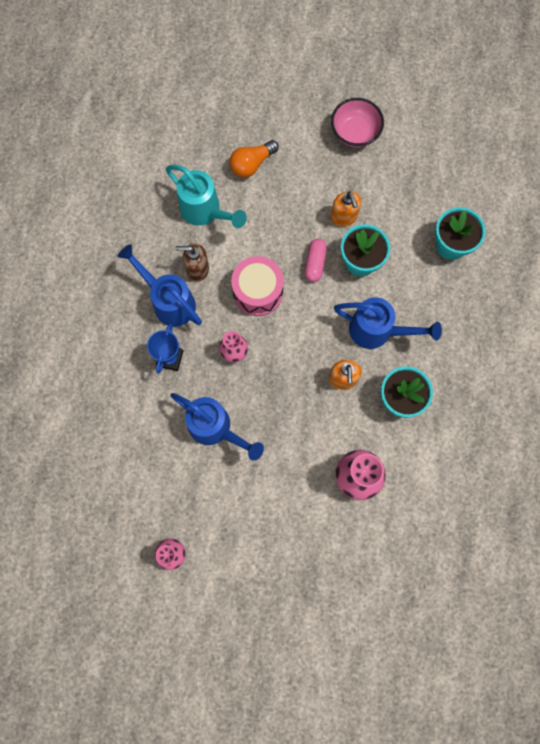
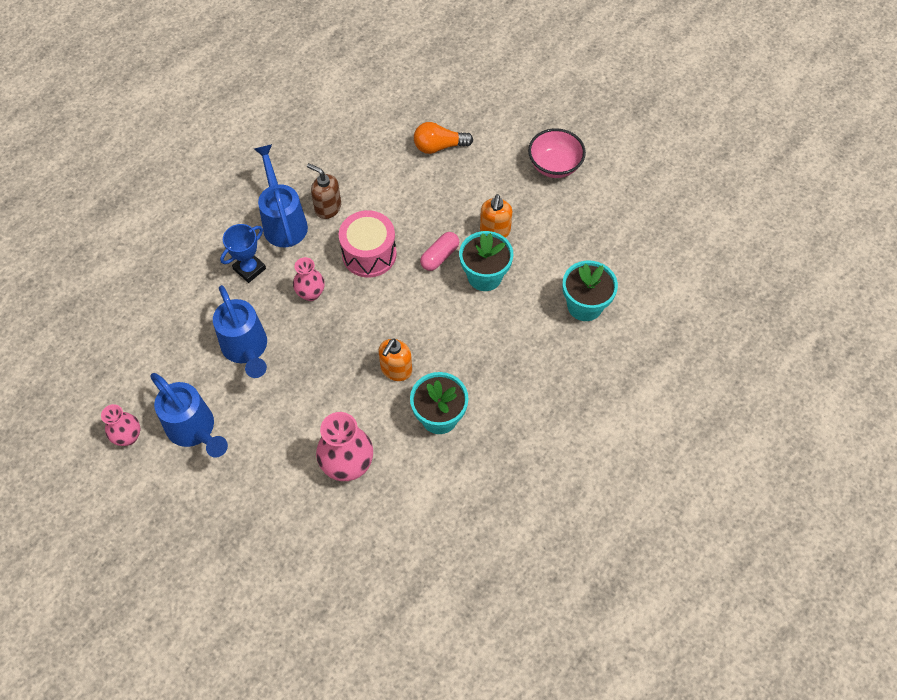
camera: 30 degrees right, 15 degrees down
(205, 212) = (369, 165): turquoise watering can -> none
(378, 331) = (459, 345): blue watering can -> blue watering can (195, 431)

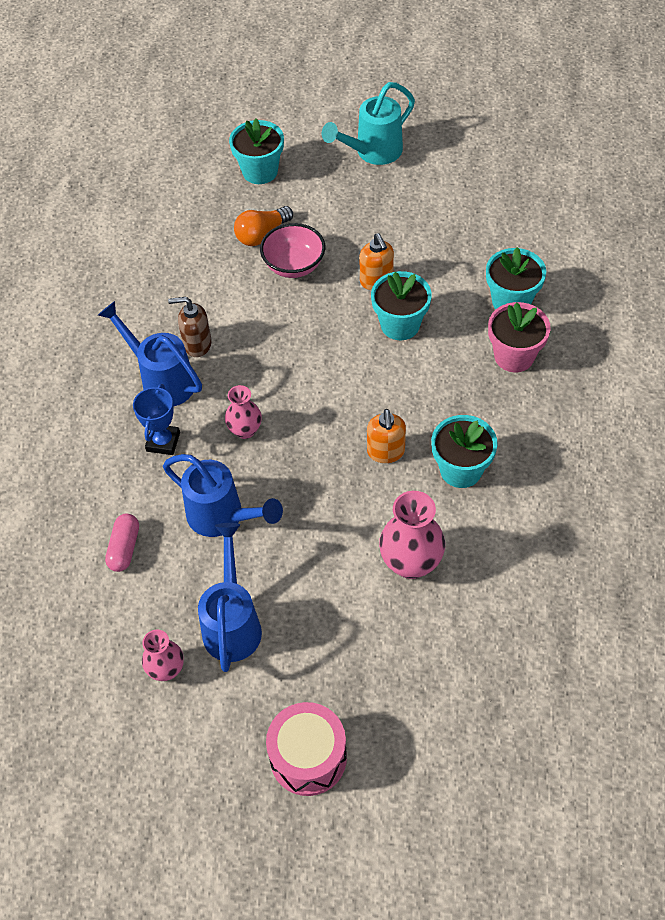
camera: 30 degrees left, 5 degrees down
(195, 431) = (232, 622): blue watering can -> blue watering can turned 105 degrees counterclockwise
(369, 254) = (273, 364): pink drum -> pink drum (308, 757)
(440, 256) = (343, 330): pink capsule -> pink capsule (124, 548)
(477, 94) = (260, 171): none -> turquoise flower pot
(551, 351) = (514, 356): none -> pink flower pot
(554, 166) = (384, 197): pink bowl -> pink bowl (294, 265)
(574, 123) = (372, 152): none -> turquoise watering can

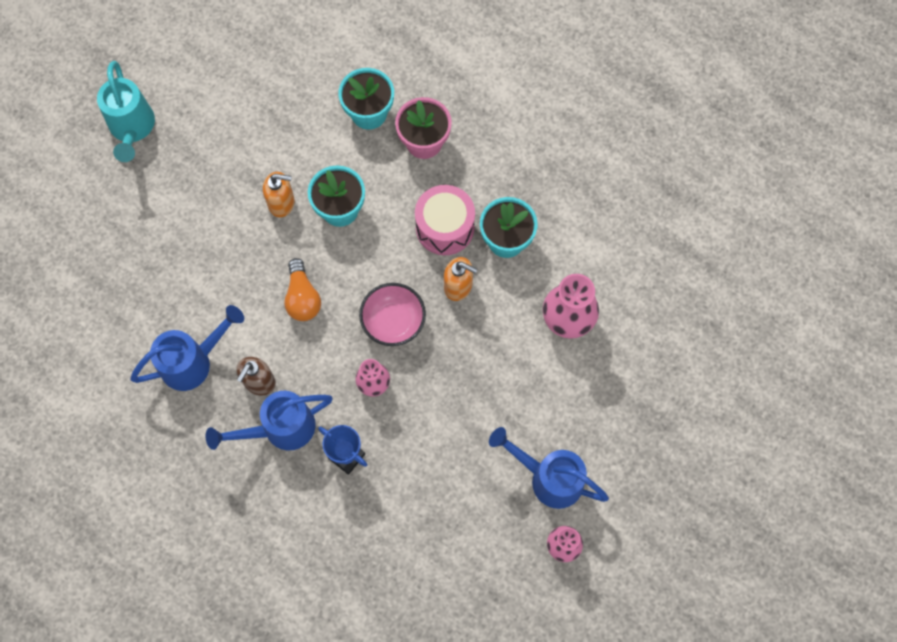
camera: 65 degrees left, 15 degrees up
(124, 548) = (434, 533): pink capsule -> none
(223, 517) = (449, 441): blue watering can -> blue watering can (194, 361)
(260, 171) = (89, 234): turquoise flower pot -> none
(262, 234) = (168, 269): orange light bulb -> orange light bulb (302, 297)
(294, 265) = (222, 260): pink bowl -> pink bowl (393, 322)
(308, 757) = (686, 474): pink drum -> pink drum (445, 227)

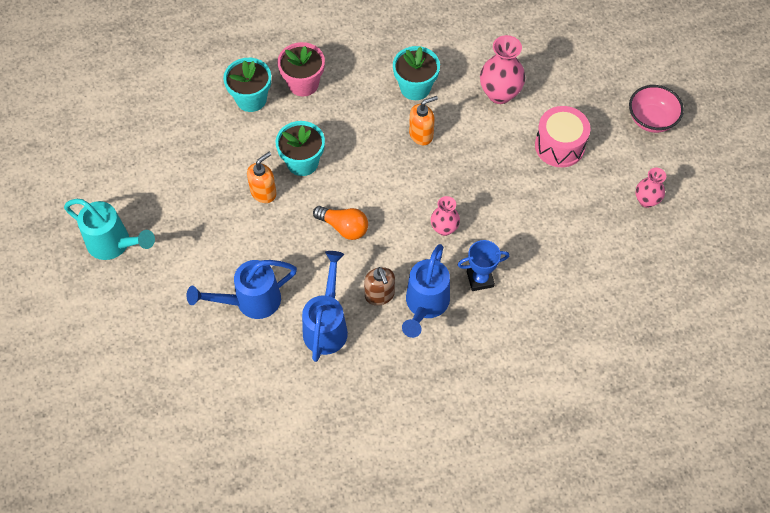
camera: 50 degrees left, 10 degrees down
(393, 322) = (411, 187): pink bowl -> pink bowl (651, 120)
(445, 227) = (374, 114): pink drum -> pink drum (559, 146)
(548, 477) = (594, 176): blue watering can -> blue watering can (250, 301)

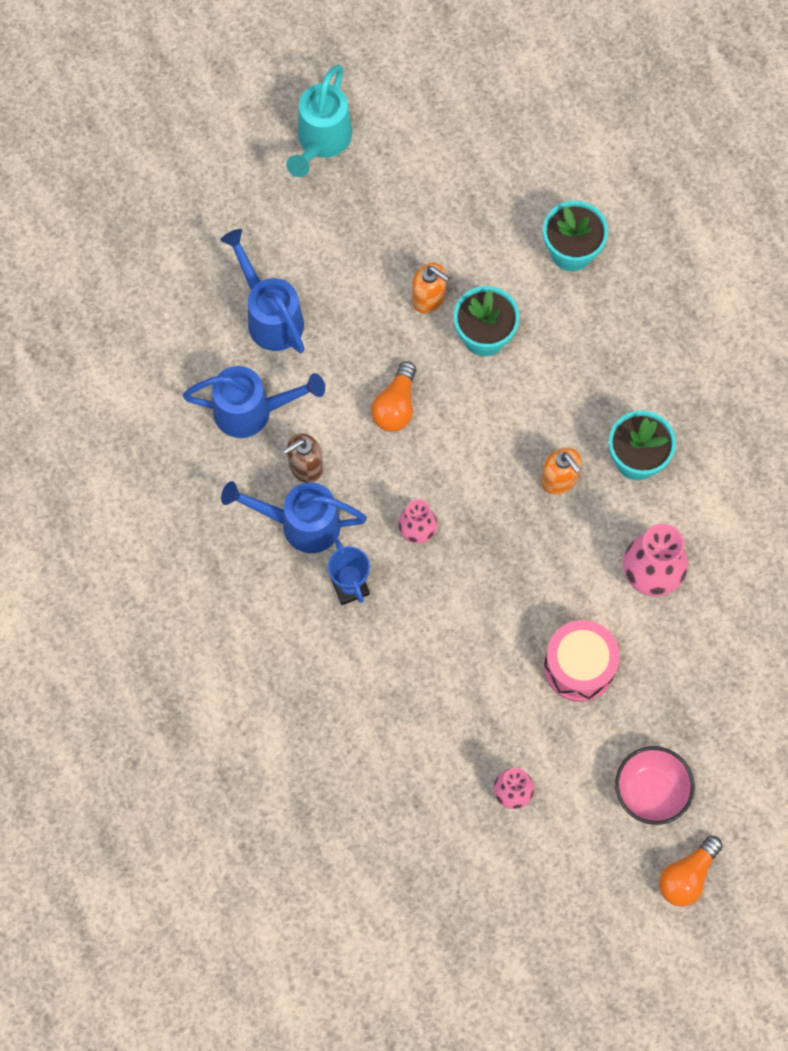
camera: 80 degrees right, 10 degrees up
(303, 84) = (611, 312): pink flower pot -> none
(710, 110) = (687, 876): none -> orange light bulb

